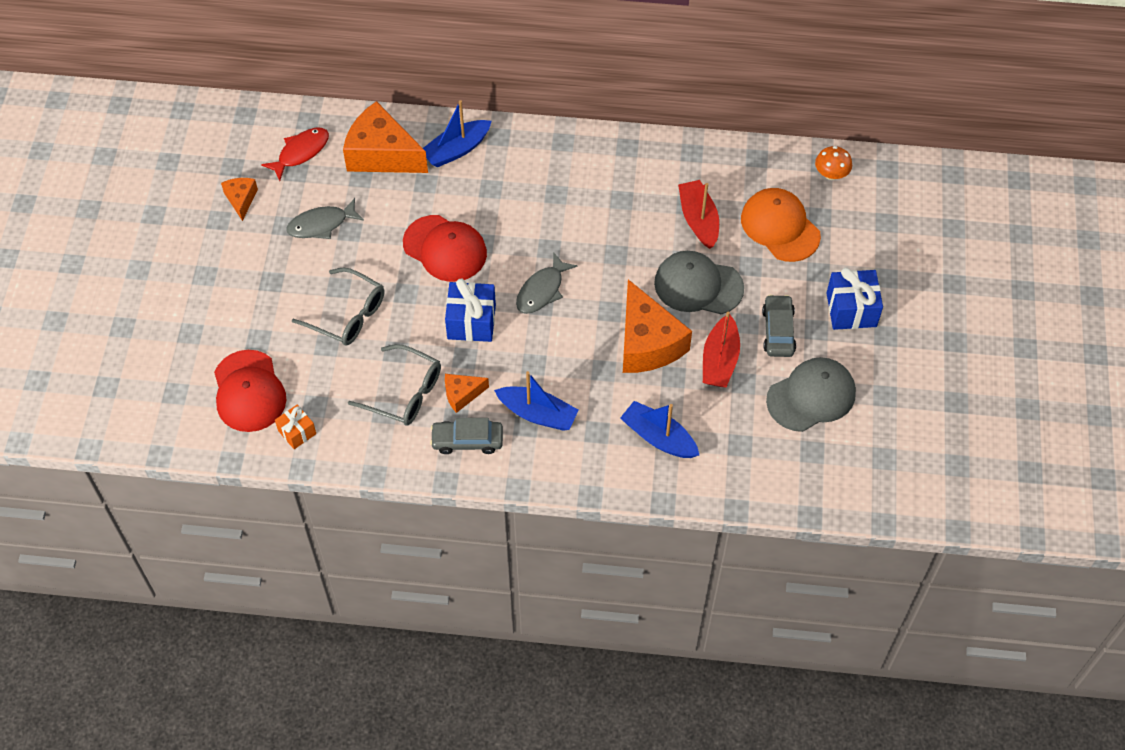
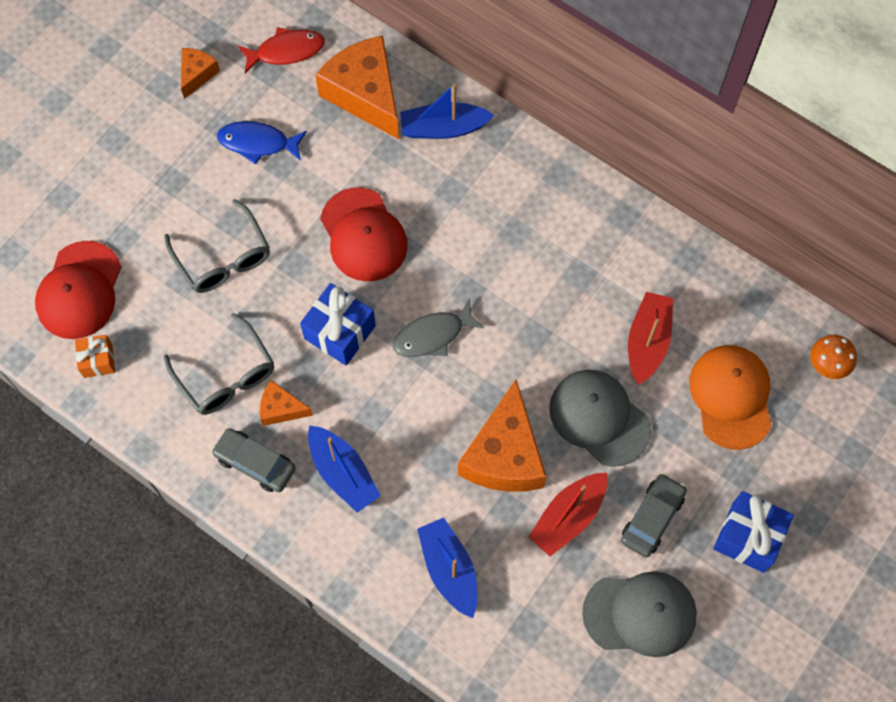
camera: 30 degrees right, 10 degrees up
(321, 224) = (258, 143): grey fish -> blue fish

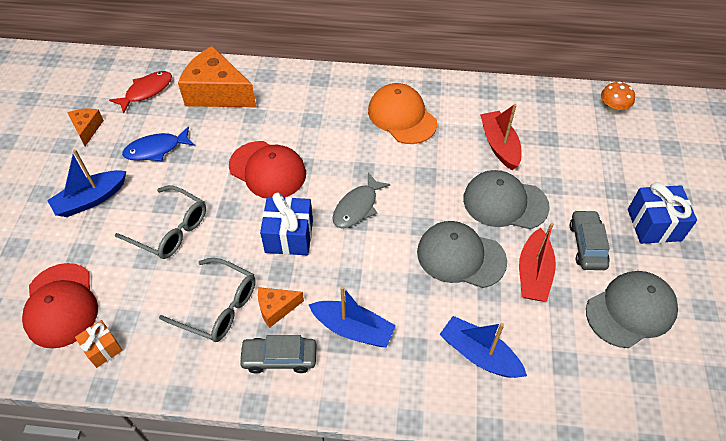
camera: 30 degrees left, 15 degrees down
(444, 128) = (283, 89): blue boat -> blue boat (91, 199)
(504, 455) = (461, 256): orange cheese -> grey cap
(731, 397) = (574, 151): orange cap -> orange cap (402, 116)

